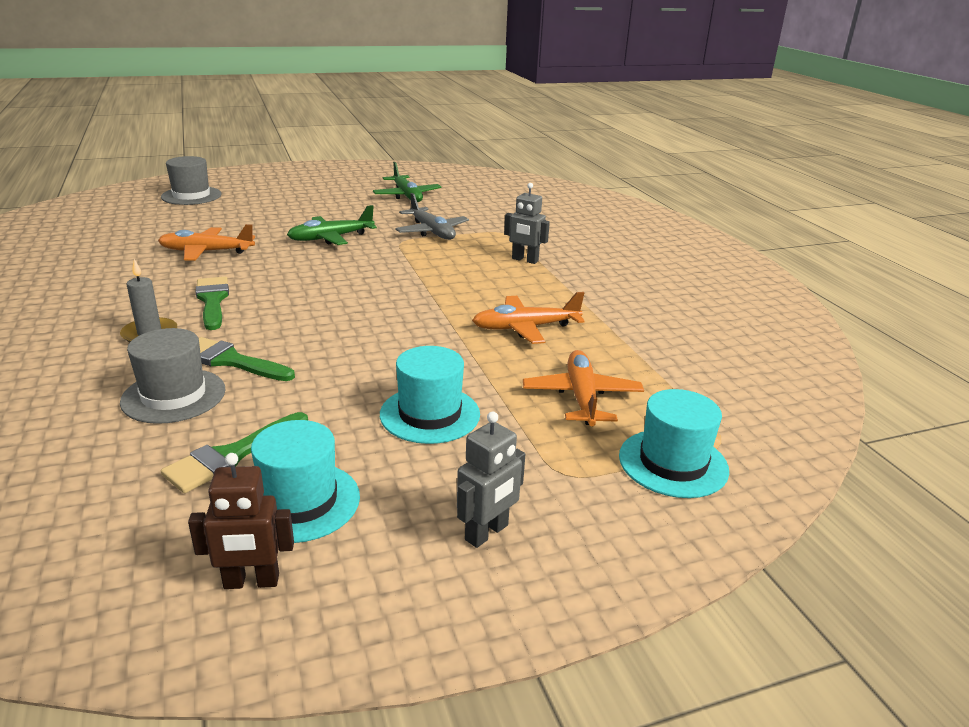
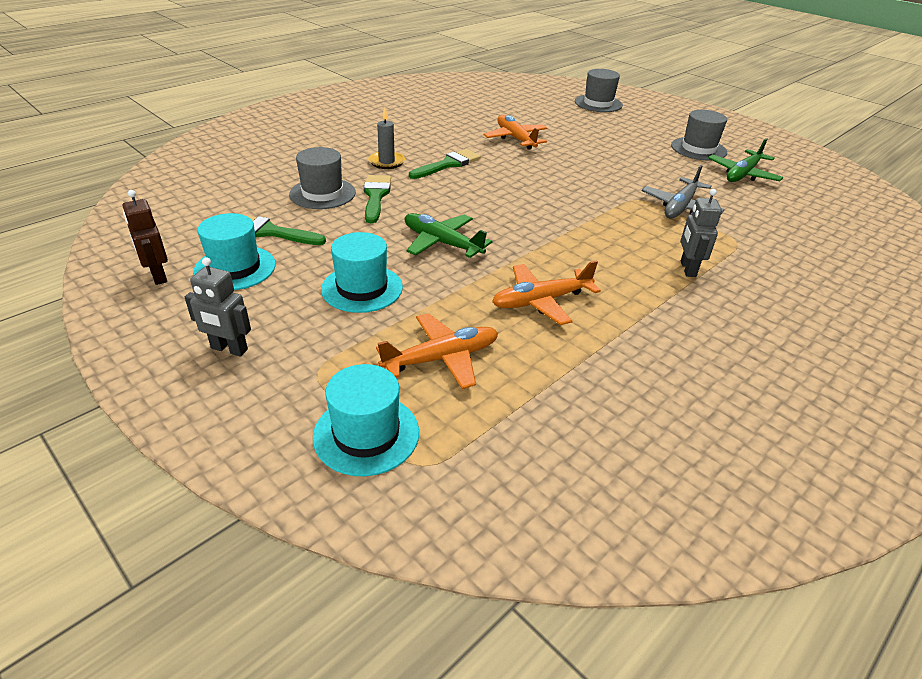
camera: 65 degrees right, 10 degrees up
(331, 238) = (600, 170): green plane -> green plane (442, 243)
(345, 193) = (698, 149): none -> grey hat
(525, 328) = (541, 301): orange plane -> orange plane turned 75 degrees counterclockwise

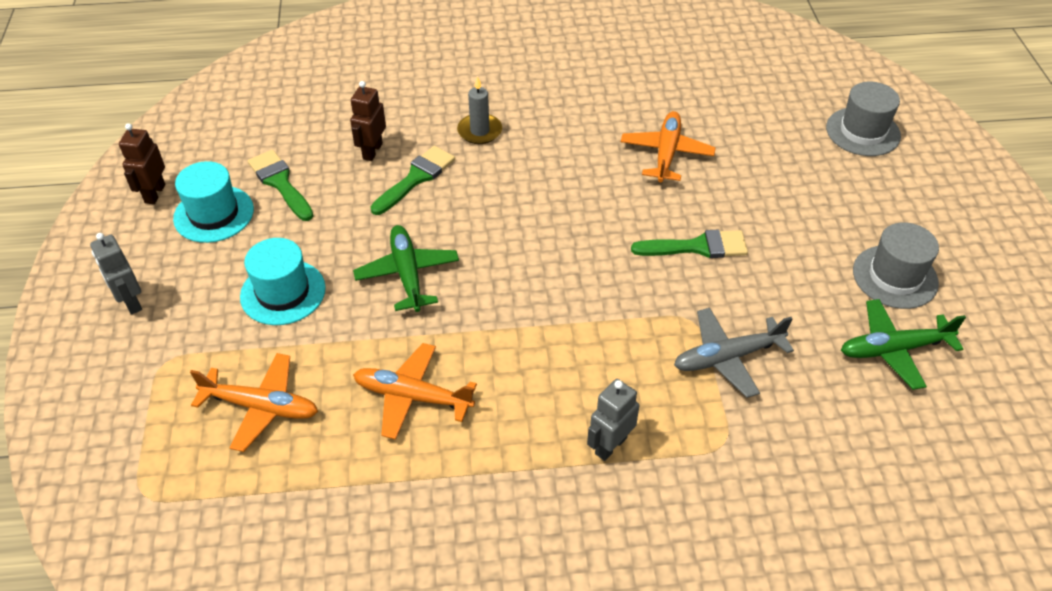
camera: 40 degrees right, 10 degrees up
(322, 193) = (372, 151): grey hat -> brown robot
(366, 434) = (137, 442): turquoise hat -> none
(447, 164) = (538, 163): green brush -> green brush (697, 247)

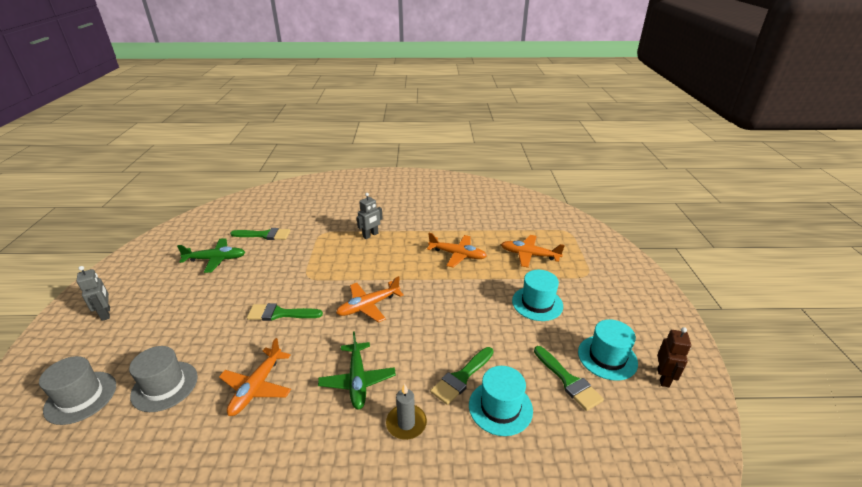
camera: 175 degrees left, 15 degrees down
(131, 302) = (626, 303): grey robot -> grey robot (106, 313)
(372, 151) = (500, 407): brown robot -> turquoise hat
(407, 274) = (463, 309): green plane -> green plane (357, 380)
(562, 269) = (369, 306): none -> orange plane
(727, 357) = (300, 261): grey plane -> none
(850, 428) = (264, 235): none -> green brush
(895, 277) = (178, 290): grey hat -> grey hat (164, 386)

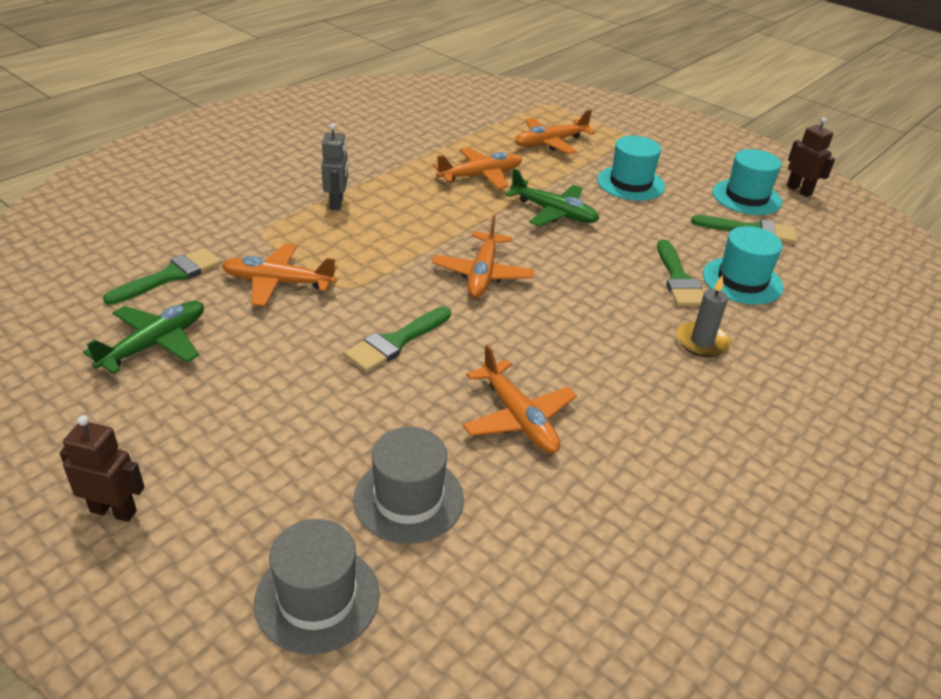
camera: 50 degrees left, 5 degrees up
(106, 313) = (114, 511): grey robot -> brown robot
(289, 259) = (278, 283): none -> orange plane
(357, 380) = (601, 341): green plane -> green plane (553, 212)

